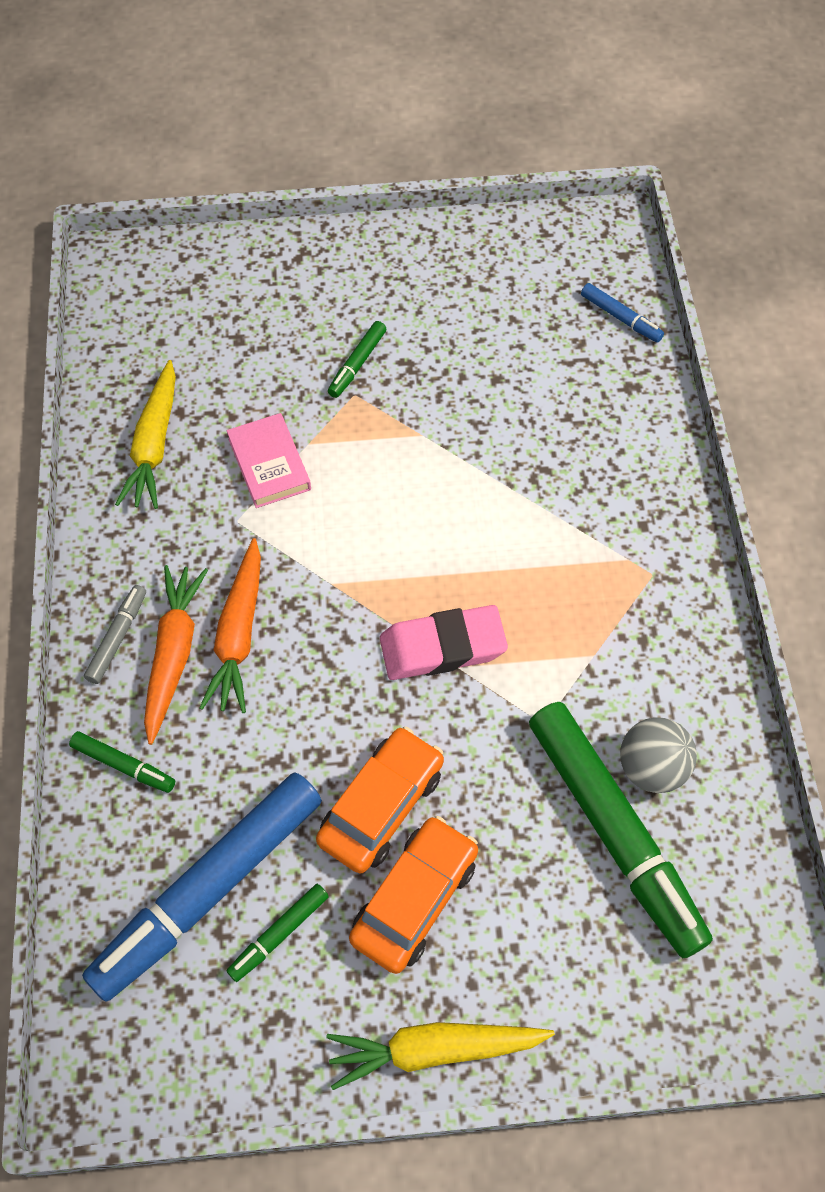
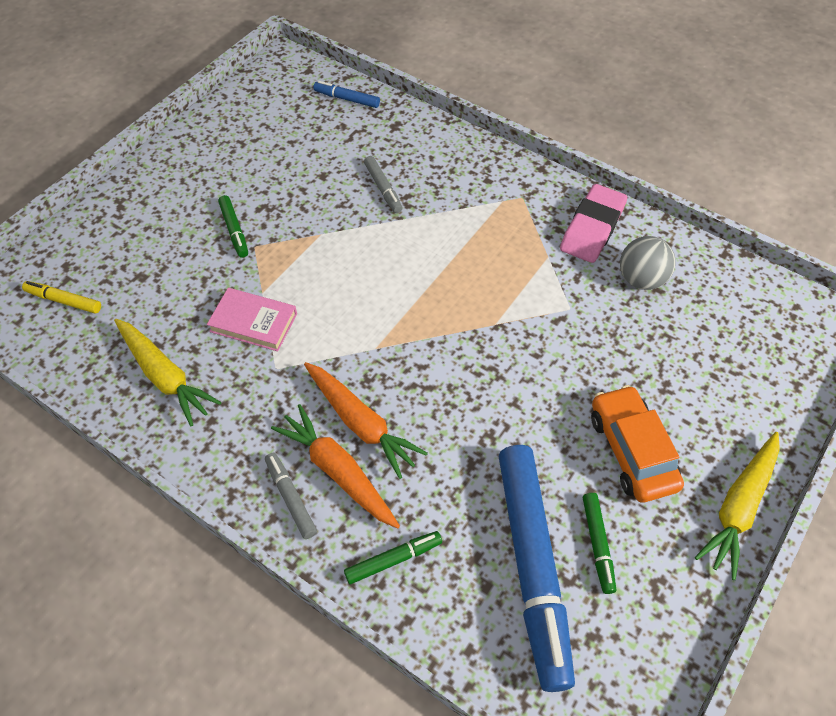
camera: 50 degrees left, 5 degrees down
(162, 308) = (64, 301): none -> yellow marker
(381, 806) = (554, 426): orange car -> none
(442, 647) = (475, 322): pink eraser -> pink eraser (592, 228)
(533, 442) = (383, 188): none -> grey marker
(614, 831) = (666, 322): green marker -> none
(621, 318) = (346, 99): blue marker -> blue marker turned 150 degrees counterclockwise

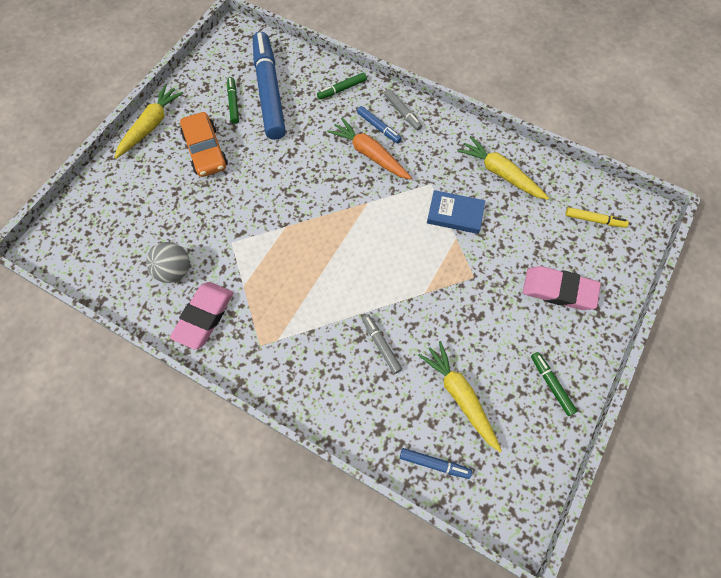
camera: 175 degrees right, 10 degrees up
(155, 225) = (558, 290): none -> pink eraser
(234, 230) = (494, 291): green marker -> green marker (551, 384)
(253, 322) = (455, 214): pink book -> blue book
(307, 142) = (460, 396): none -> yellow carrot
(338, 471) = (379, 127): orange carrot -> blue marker

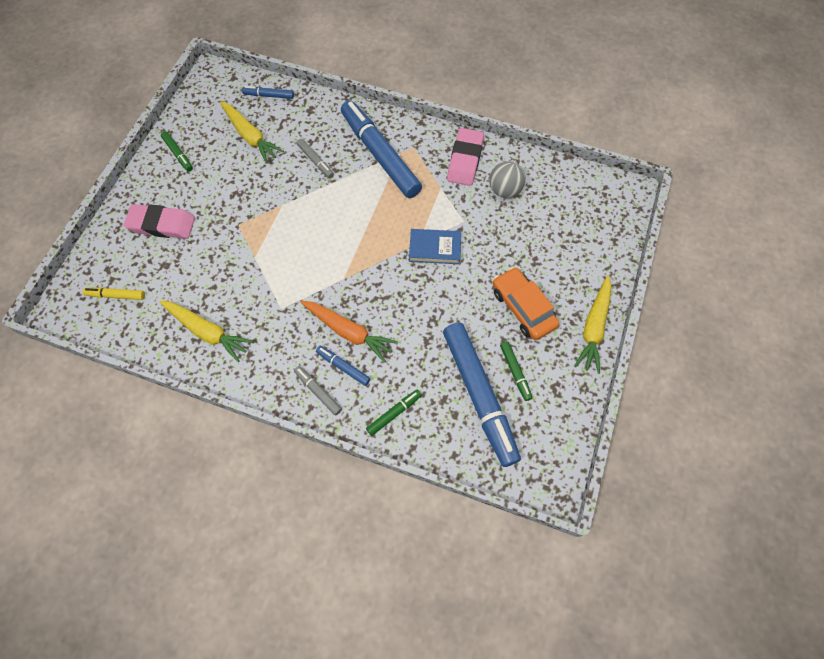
camera: 170 degrees right, 0 degrees up
(302, 341) = (380, 155): none -> blue marker
(455, 214) = (255, 280): blue book -> blue book (435, 248)

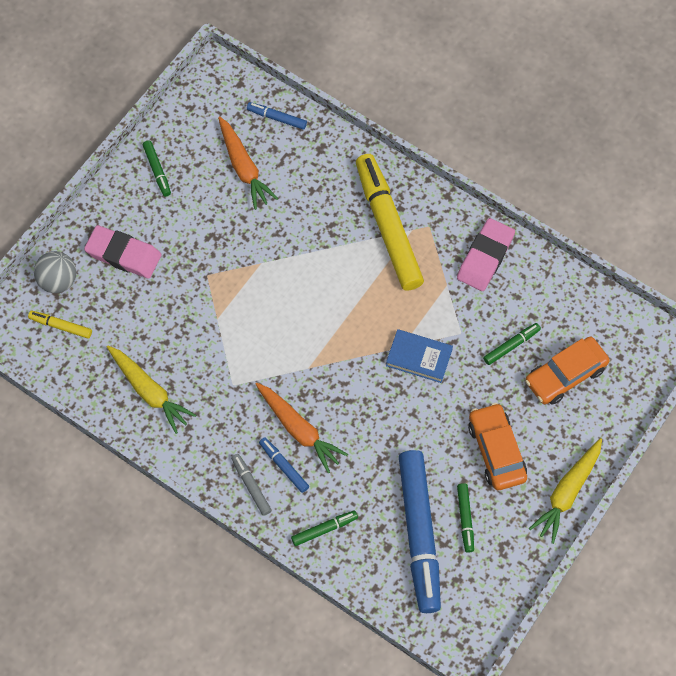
camera: 15 degrees right, 0 degrees up
(250, 136) = (244, 168): yellow carrot -> orange carrot
(315, 161) = (311, 217): grey marker -> none
(380, 155) = (387, 227): blue marker -> yellow marker
(504, 190) = (520, 306): grey ball -> grey ball (58, 281)
(507, 221) = (511, 345): none -> green marker
(559, 234) = (565, 375): none -> orange car

